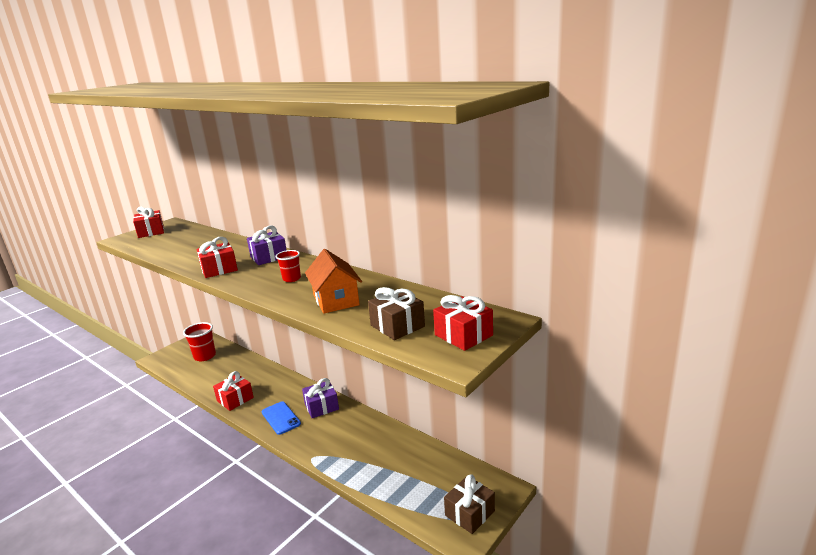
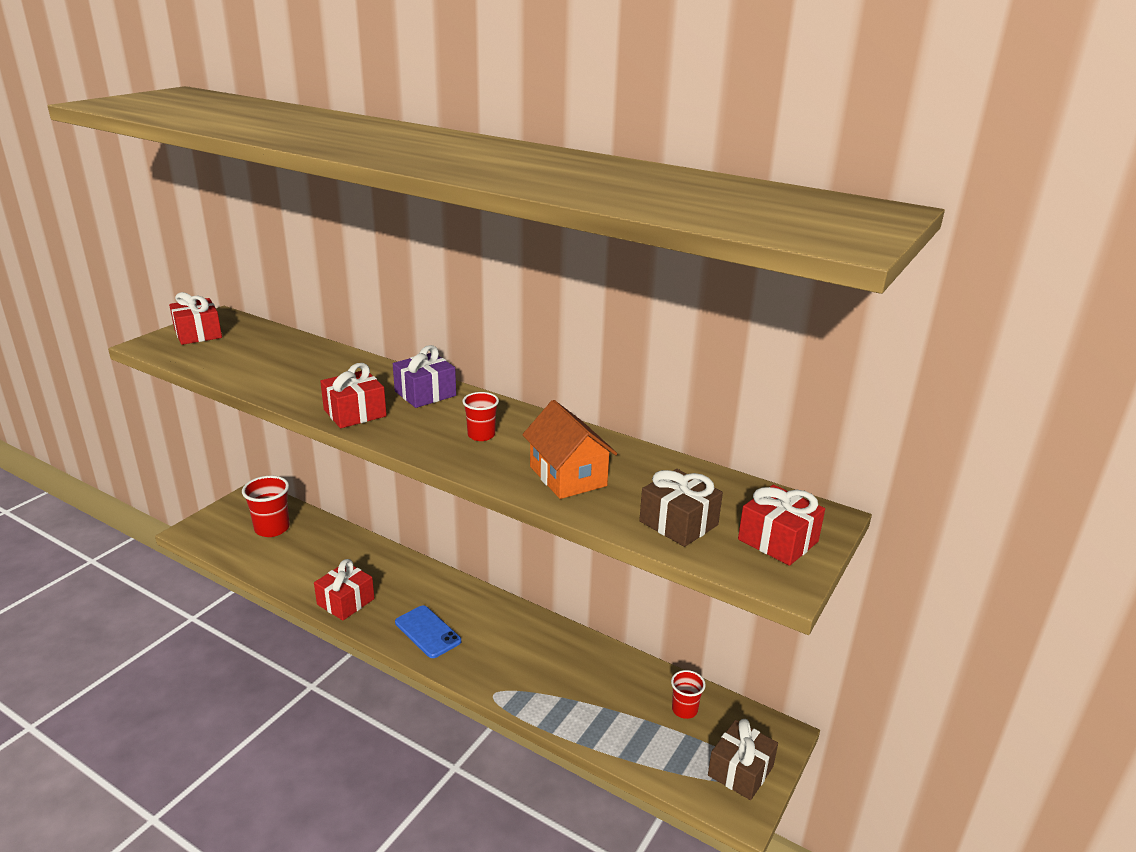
camera: 10 degrees left, 5 degrees up
(321, 406) = (485, 613): purple gift -> none
(440, 470) = (684, 709): none -> red cup

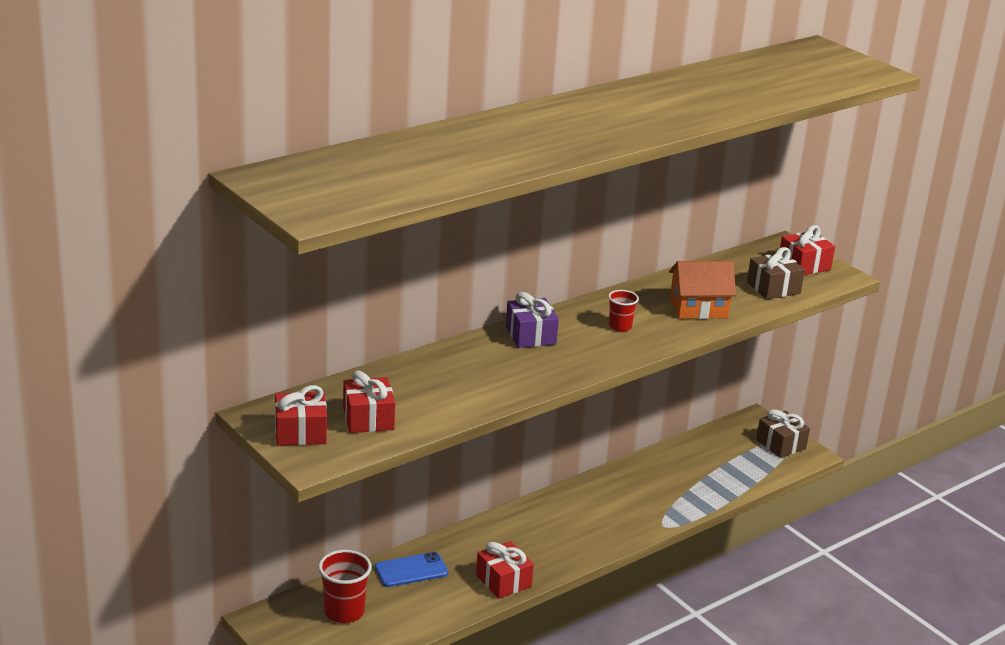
camera: 70 degrees left, 0 degrees up
(355, 413) = (550, 372): red gift -> red gift (368, 418)
(427, 632) = (572, 543): blue phone -> blue phone (411, 570)
(684, 709) = (717, 447): red cup -> none

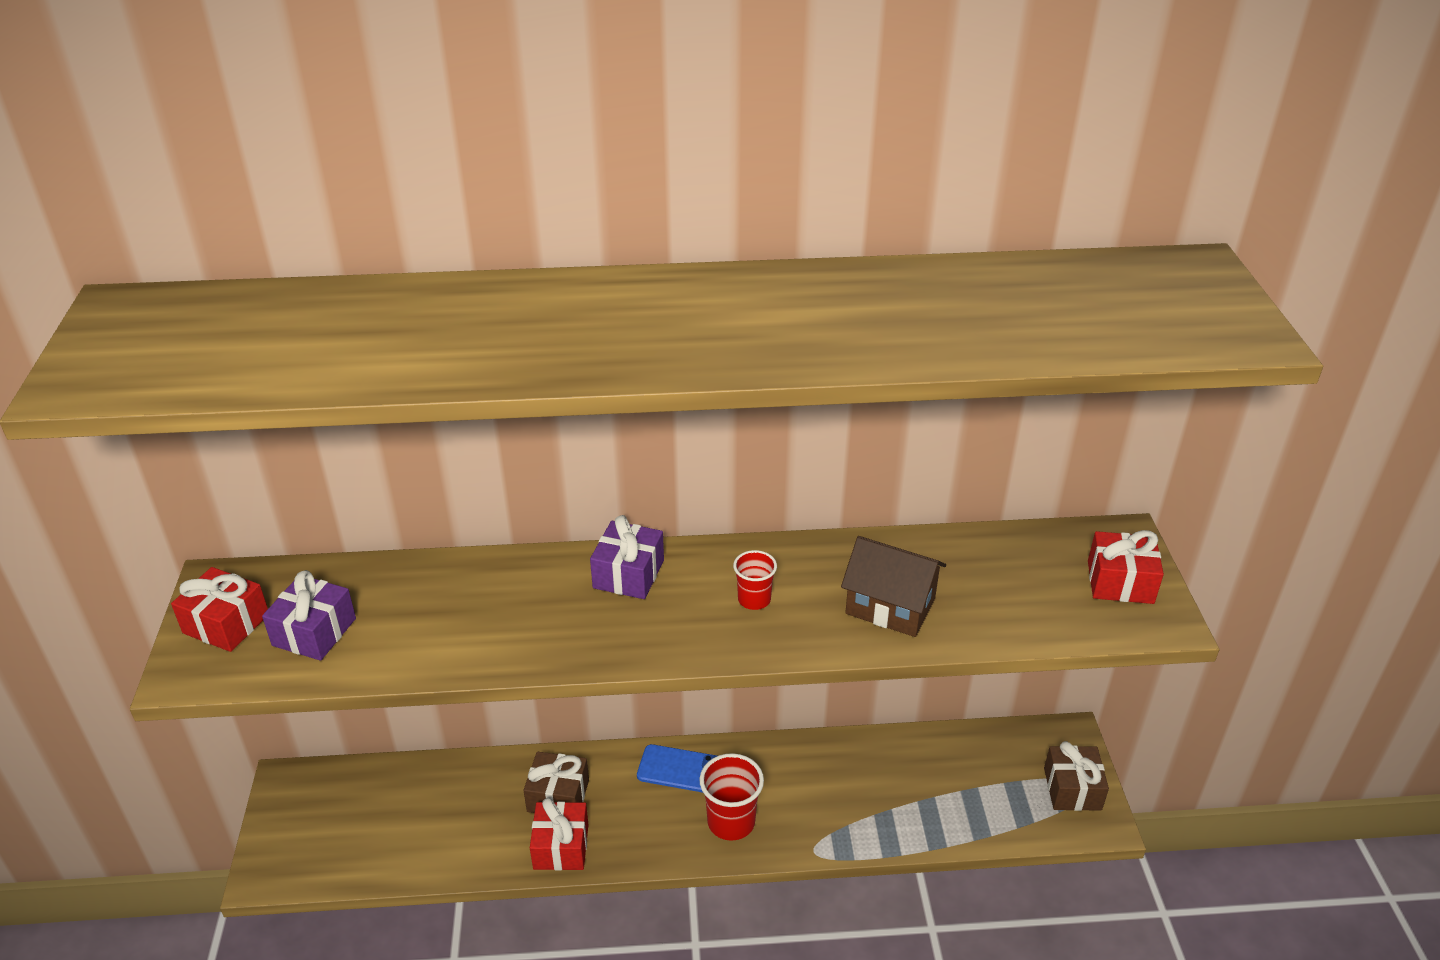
camera: 35 degrees right, 10 degrees up
(344, 612) = (367, 810): red cup -> red cup (731, 822)
(368, 418) = (314, 632): red gift -> purple gift
(411, 570) = (480, 786): blue phone -> blue phone (680, 769)
(698, 308) = (890, 606): orange house -> brown house
(773, 288) = (1034, 607): brown gift -> brown gift (558, 796)

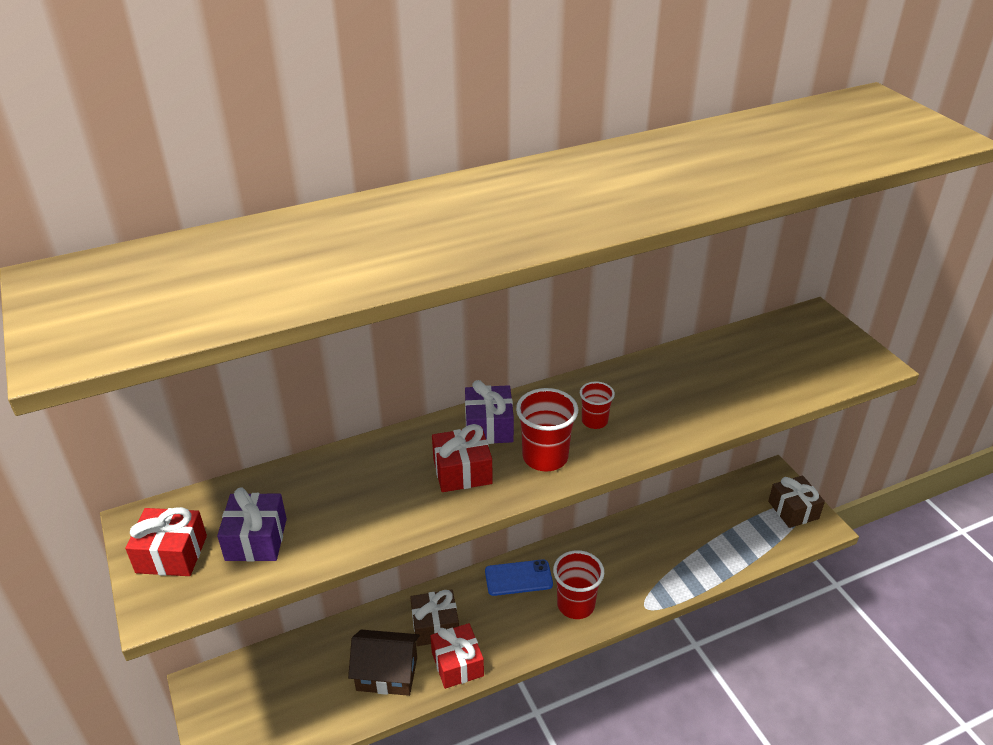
camera: 20 degrees left, 0 degrees up
(670, 627) = (545, 457): none -> red cup
(890, 606) = (693, 401): brown house -> brown house (387, 674)
(1120, 582) = (832, 346): red gift -> red gift (462, 471)

